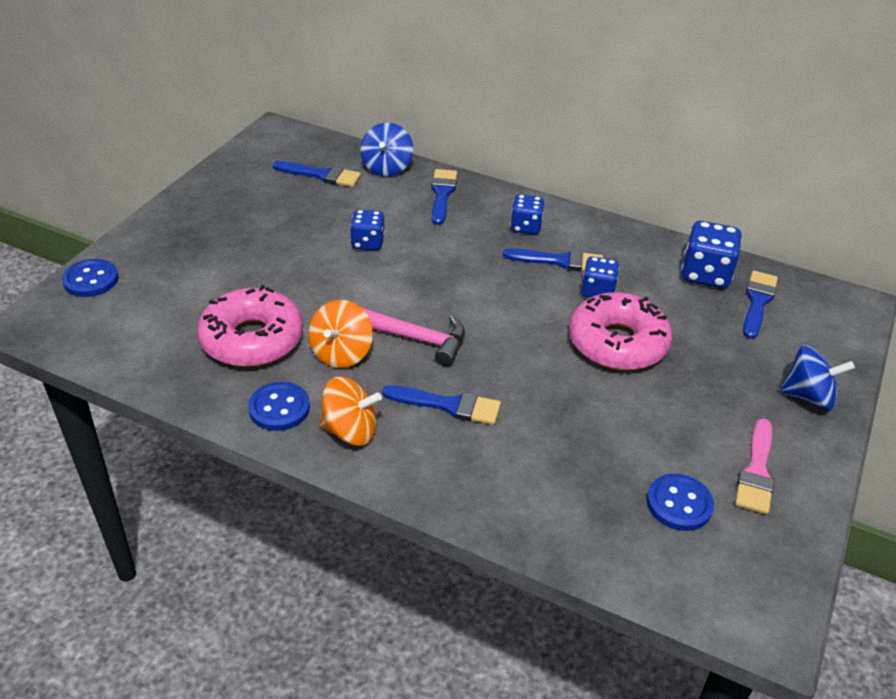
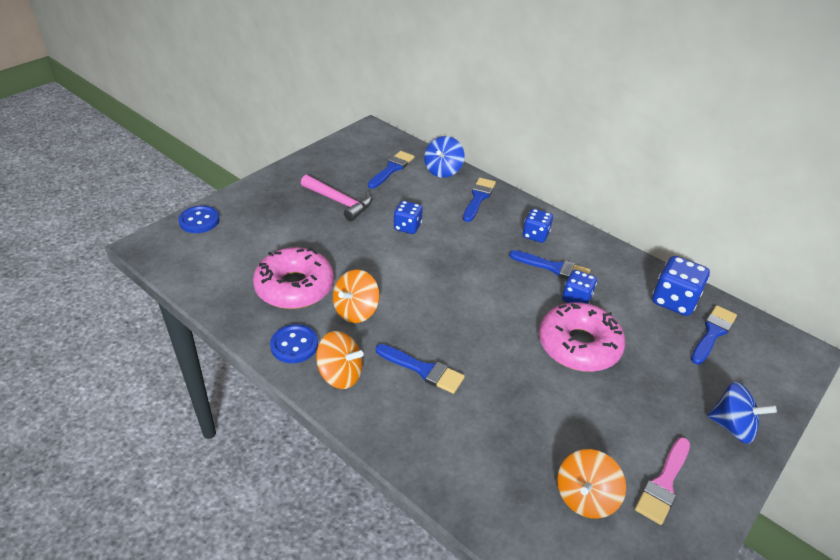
camera: 15 degrees right, 0 degrees up
(321, 175) = (392, 169): blue brush -> blue brush turned 90 degrees counterclockwise
(415, 338) = (416, 310): pink hammer -> pink hammer (339, 202)
(679, 504) = (585, 497): blue button -> orange spinning top

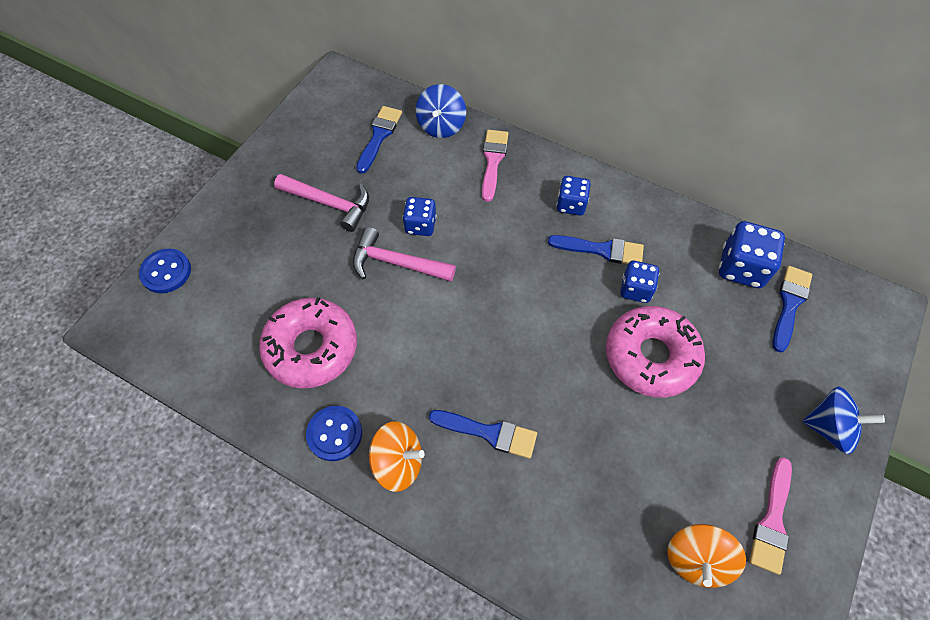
camera: 10 degrees left, 20 degrees up
(356, 311) = (392, 366): orange spinning top -> none
(381, 246) = (396, 263): none -> pink hammer
(478, 198) = (493, 161): blue brush -> pink brush

